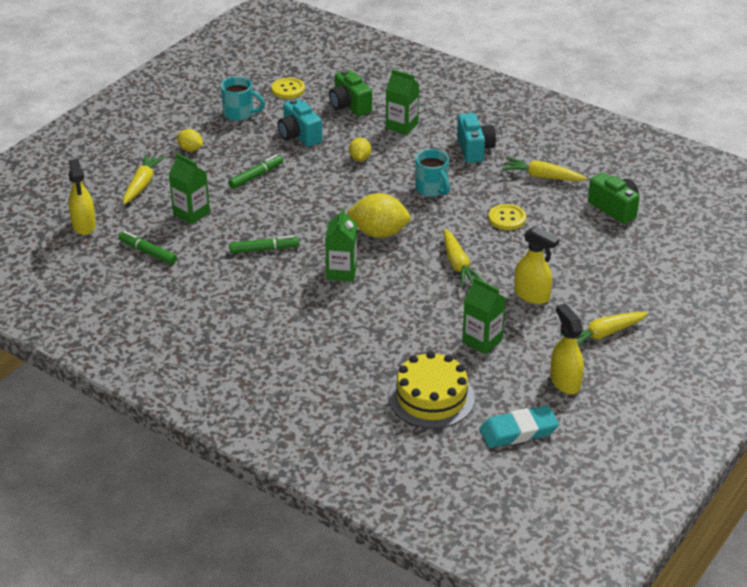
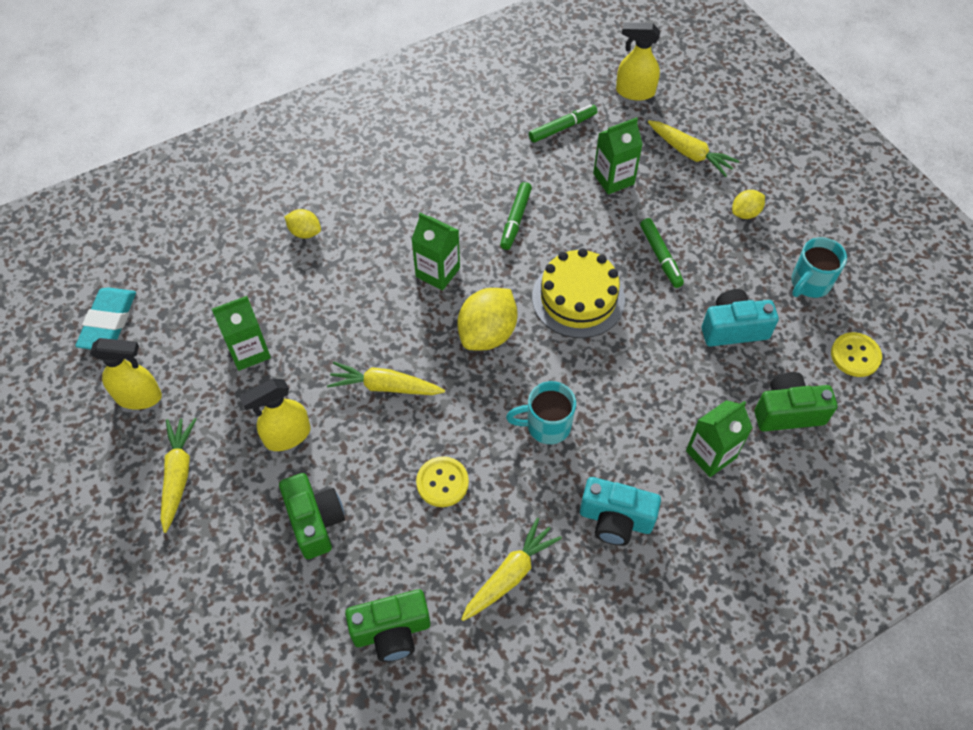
camera: 115 degrees right, 20 degrees up
(360, 158) = (651, 374): yellow lemon -> yellow lemon (305, 232)
(431, 398) = (203, 272): yellow cake -> yellow cake (578, 298)
(578, 261) = (315, 521): none -> green camera

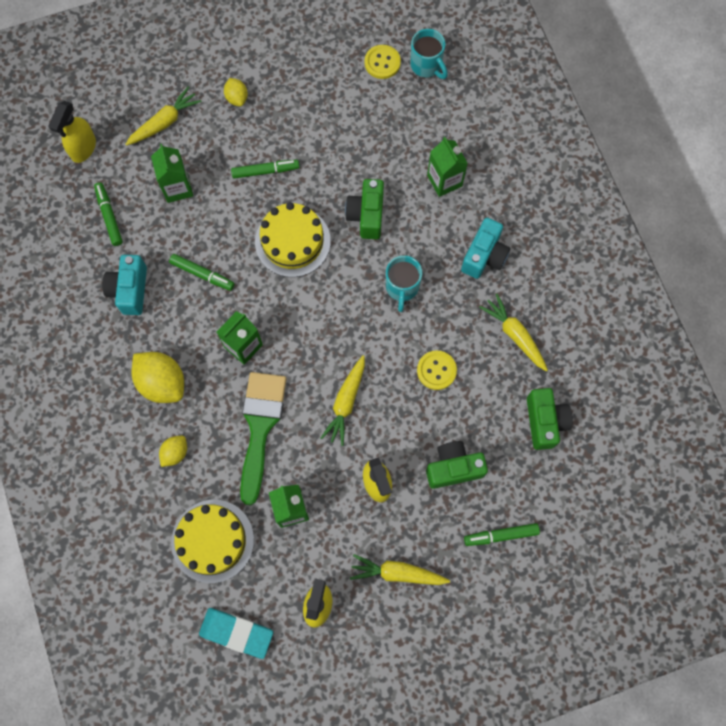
camera: 80 degrees left, 15 degrees up
(209, 283) = (212, 541): none -> yellow cake
(230, 593) = (501, 535): none -> green marker
(343, 304) = (260, 427): none -> green brush
(487, 333) = (312, 316): yellow lemon -> yellow lemon (162, 382)
(733, 328) = (343, 137): turquoise camera -> turquoise camera (130, 290)
(787, 412) = (420, 121): green camera -> green camera (366, 215)
(809, 284) = (314, 73): turquoise mug -> turquoise mug (427, 66)

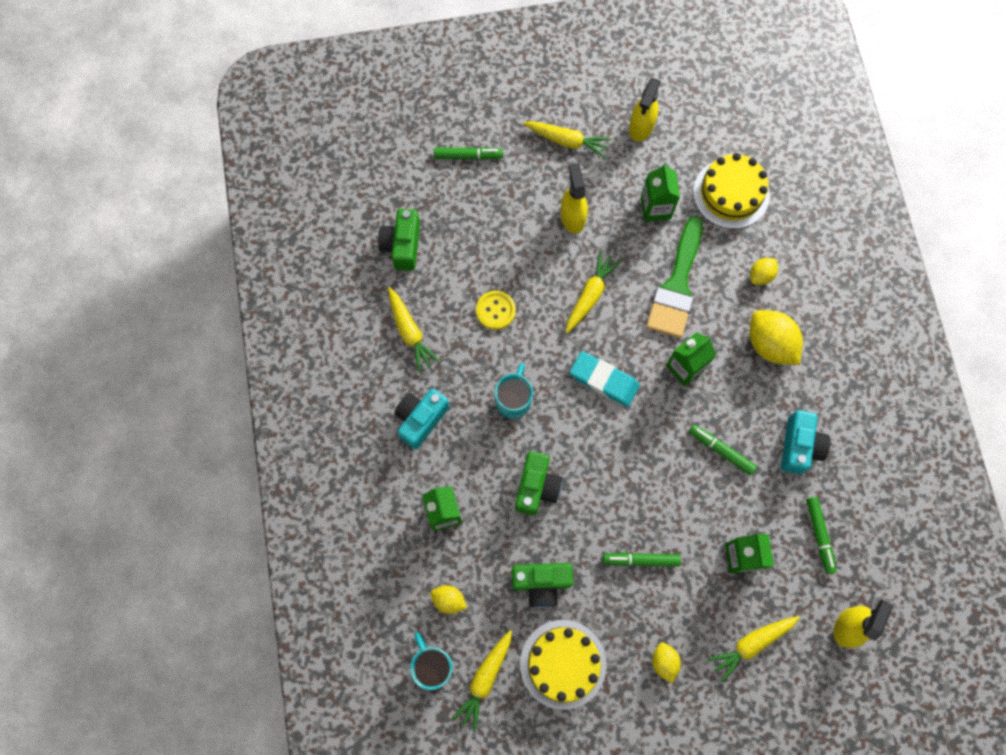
camera: 170 degrees left, 0 degrees up
(236, 633) = (716, 117): turquoise eraser -> turquoise eraser (604, 380)
(292, 241) = (621, 471): yellow cake -> yellow cake (563, 664)
(382, 63) = (485, 679): yellow button -> yellow carrot
(424, 114) = (449, 600): none -> yellow lemon
(453, 468) = (498, 219): green camera -> green camera (541, 583)

